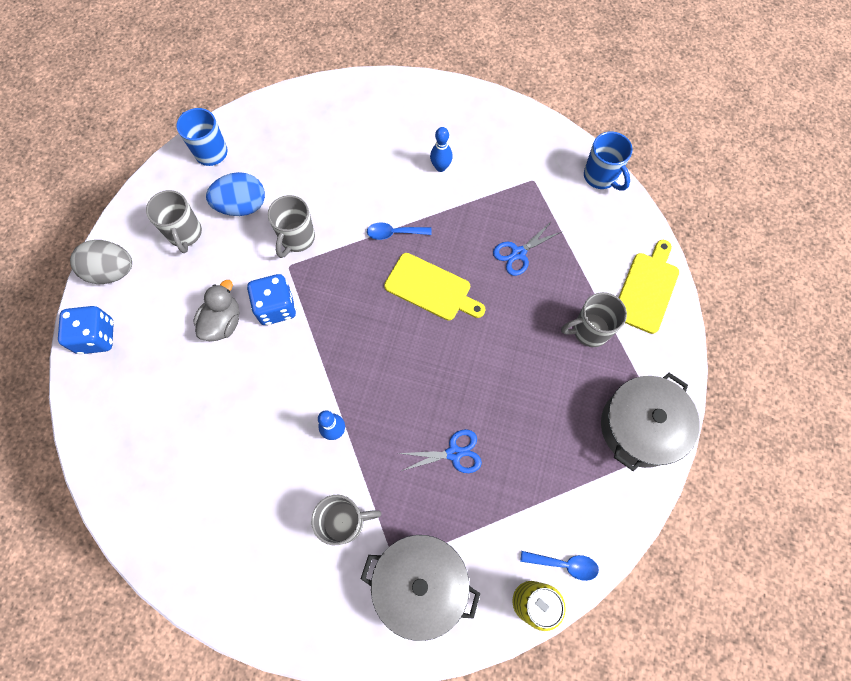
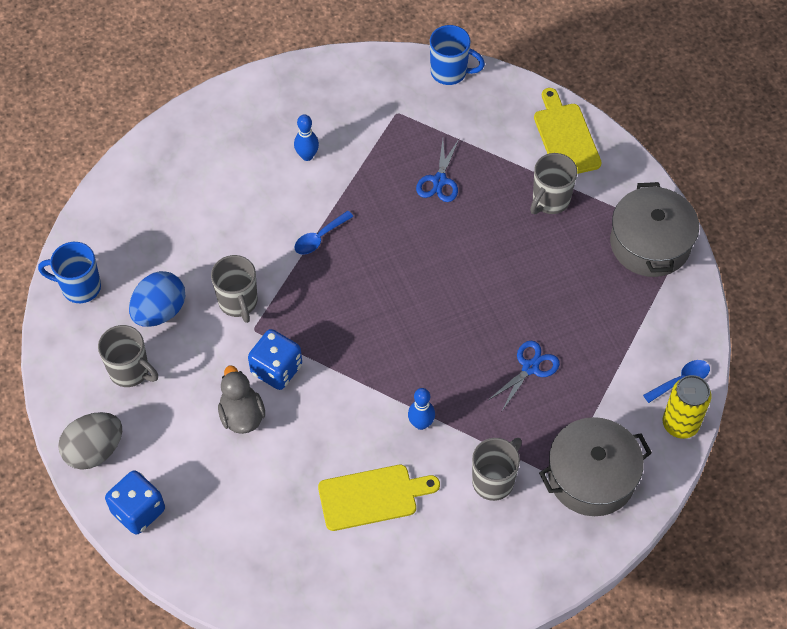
camera: 40 degrees left, 10 degrees down
(431, 288) = (394, 259): yellow cutting board -> yellow cutting board (372, 497)

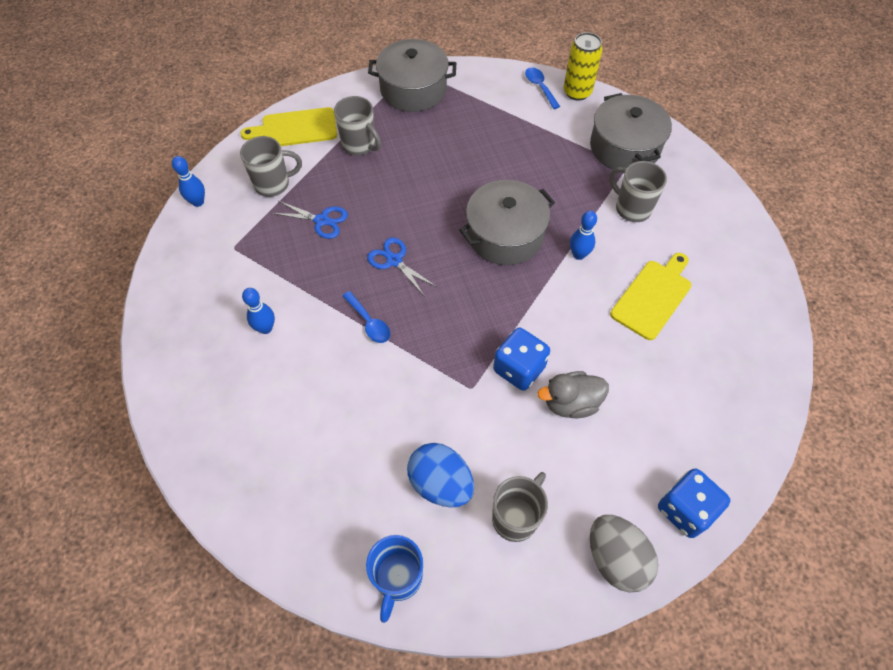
camera: 85 degrees left, 0 degrees up
(238, 302) = (437, 401): grey mug -> grey mug (273, 184)
(372, 497) = (653, 296): yellow cutting board -> yellow cutting board turned 45 degrees clockwise
(440, 350) = (505, 235): none -> grey pot
(450, 72) = (198, 202): blue mug -> blue bowling pin
(530, 367) = (525, 175): blue scissors -> blue scissors (394, 260)

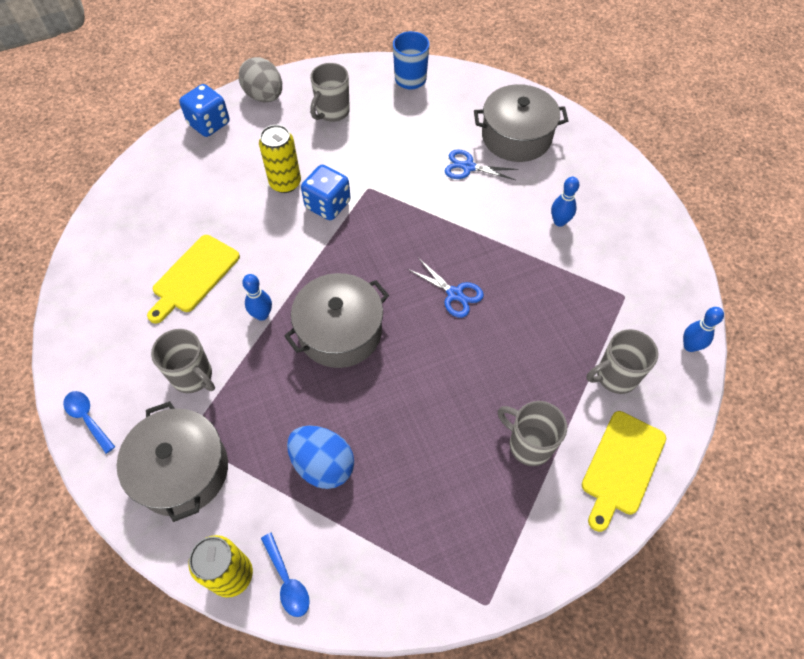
camera: 175 degrees right, 0 degrees up
(295, 128) = (621, 466): yellow cutting board -> yellow cutting board turned 135 degrees clockwise
(322, 220) = (543, 334): blue scissors -> blue scissors (468, 167)
(369, 322) = (466, 233): blue spoon -> blue spoon (87, 418)
(413, 89) = (477, 558): grey pot -> grey pot (516, 136)
(440, 483) = (387, 126): blue egg -> blue egg (323, 464)
(570, 403) = (285, 183): grey duck -> yellow can

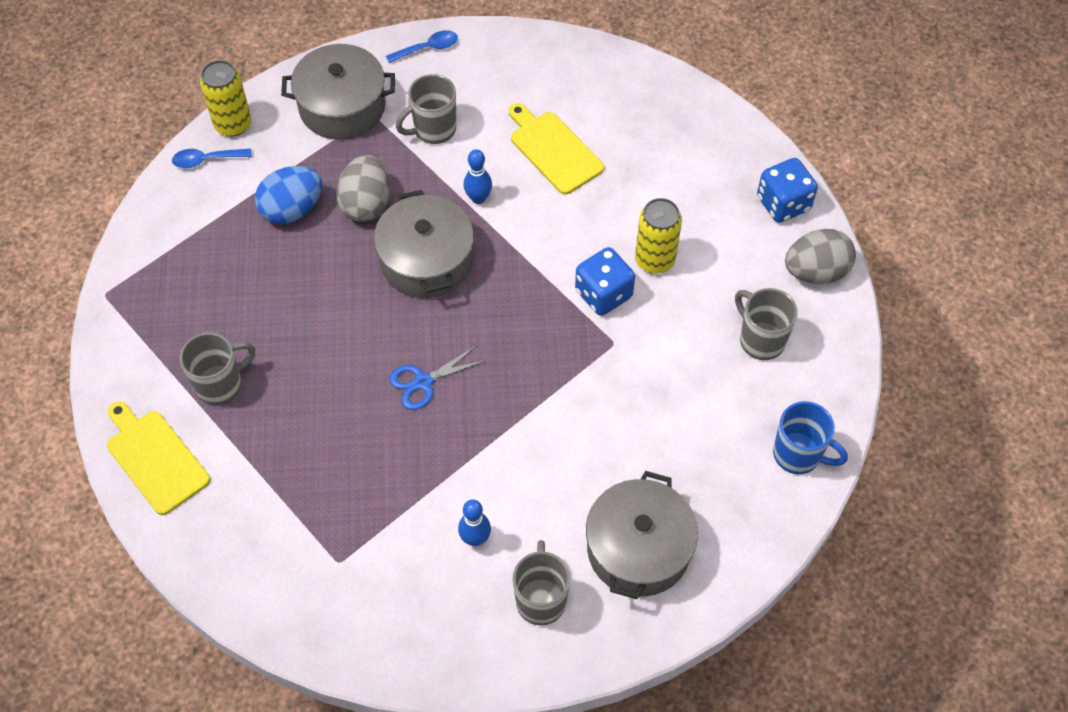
camera: 110 degrees right, 0 degrees up
(296, 401) = (366, 204): none -> grey egg
(468, 167) = (606, 467): blue scissors -> none
(615, 376) = (248, 500): grey mug -> grey mug (541, 599)
(690, 346) = (242, 600): blue bowling pin -> none

